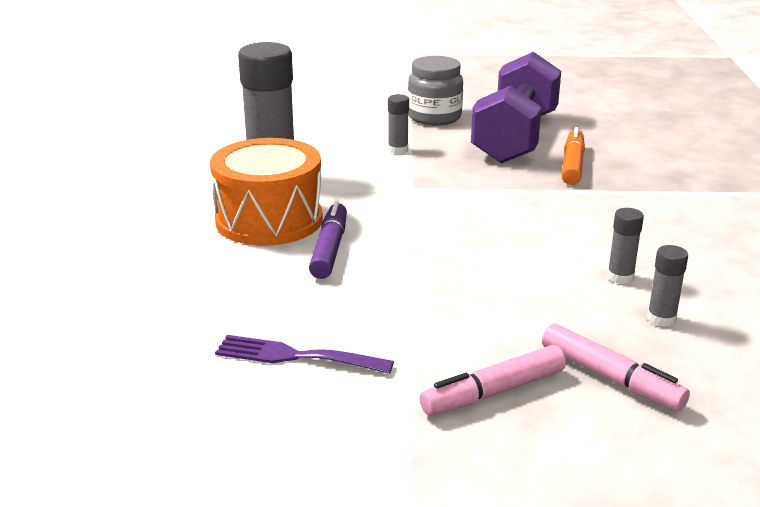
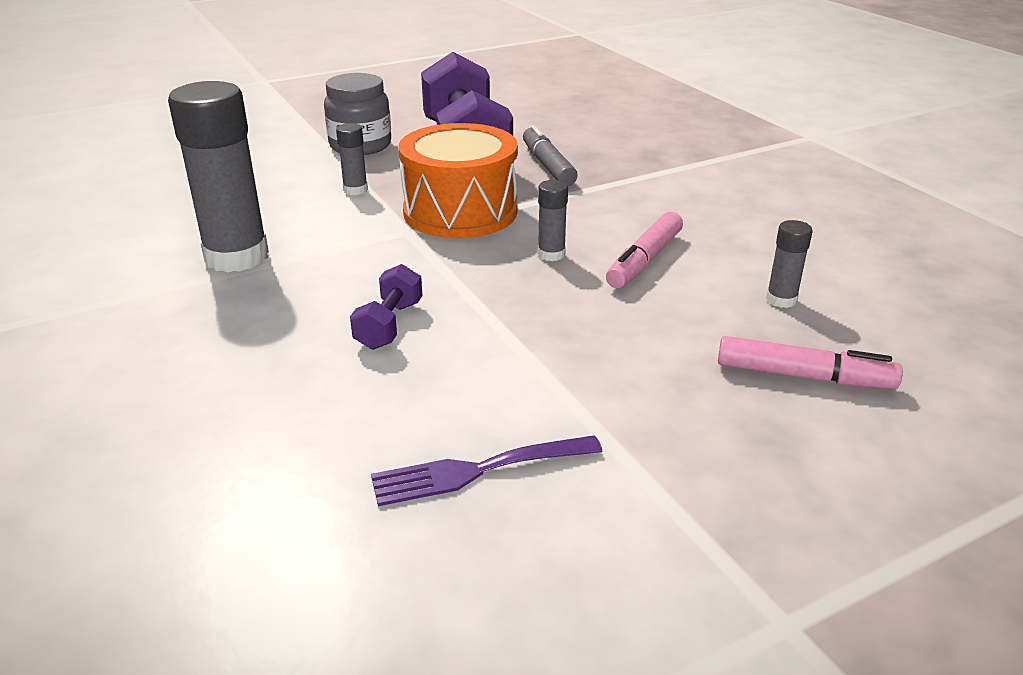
camera: 30 degrees left, 5 degrees up
(269, 220) = (282, 310): orange drum -> orange drum (460, 211)
(329, 249) = (389, 325): purple marker -> purple dumbbell
(494, 392) = (720, 433): pink marker -> pink marker (644, 260)
(572, 165) = (548, 166): orange marker -> grey marker
(620, 277) = (705, 268): grey glue stick -> grey glue stick (551, 254)

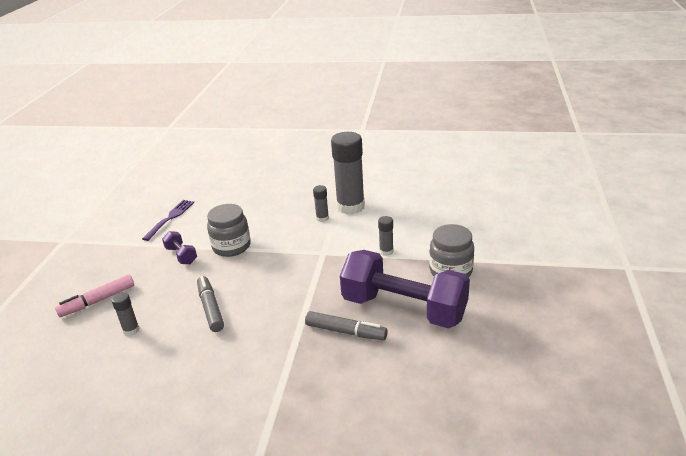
camera: 130 degrees right, 0 degrees up
(389, 325) = (257, 225): purple dumbbell -> purple dumbbell (181, 255)
(460, 211) = (324, 274): orange drum -> none
(486, 319) = (231, 246): none -> grey jar
(551, 254) = (252, 283): grey glue stick -> grey glue stick (322, 218)
(644, 260) = (210, 308): pink marker -> grey marker

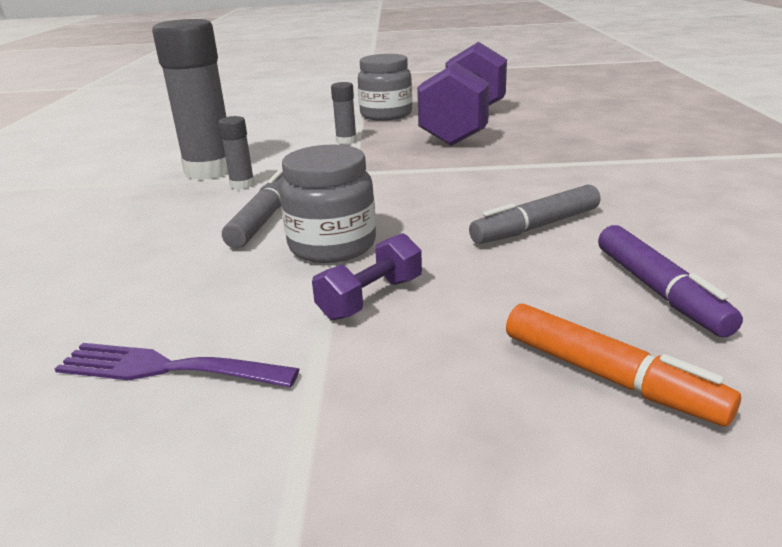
camera: 100 degrees left, 5 degrees down
(98, 301) = (608, 377): pink marker -> orange marker
(131, 330) = (659, 291): grey glue stick -> purple marker
(345, 331) = (524, 143): grey marker -> grey marker (263, 219)

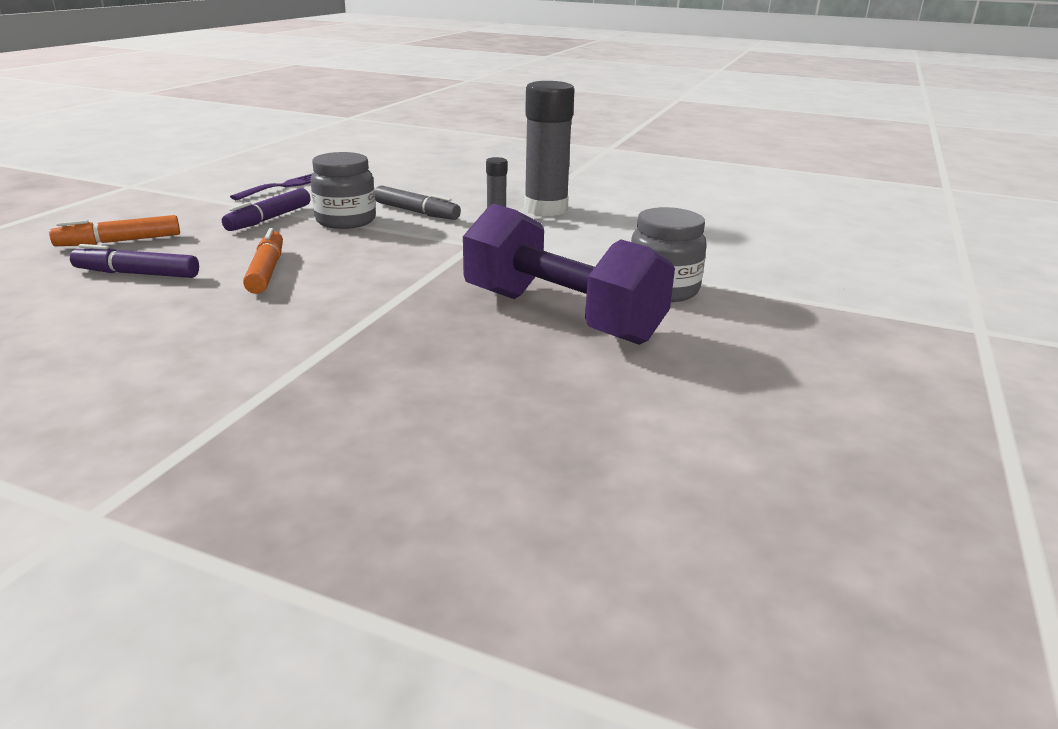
camera: 110 degrees right, 0 degrees up
(346, 141) = (571, 256): grey glue stick -> none
(371, 298) = (269, 219): purple dumbbell -> purple marker
(536, 227) = (266, 271): grey marker -> orange marker

